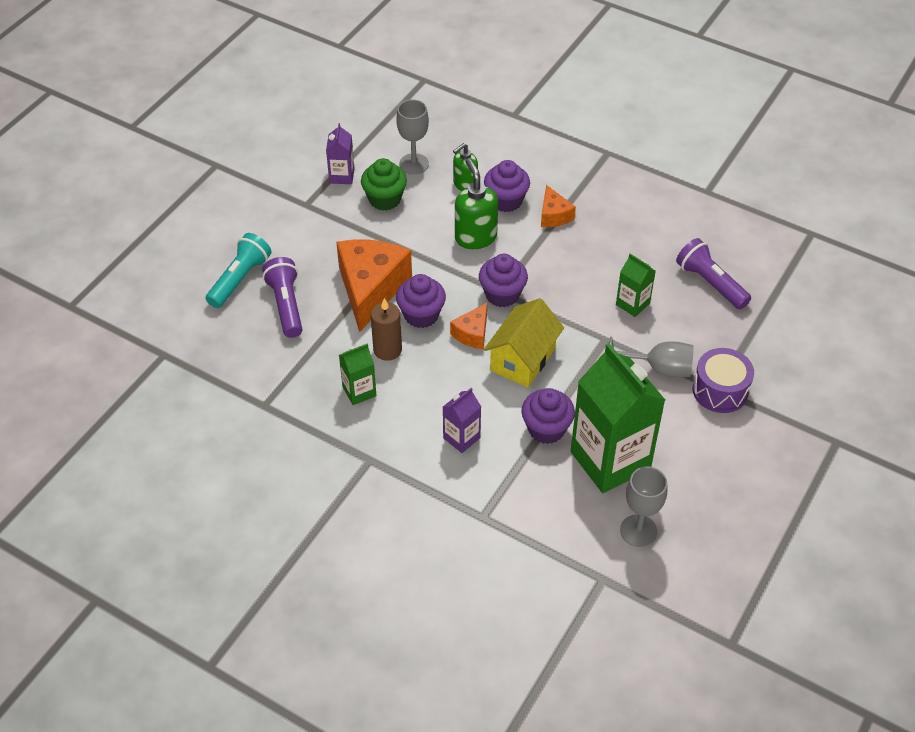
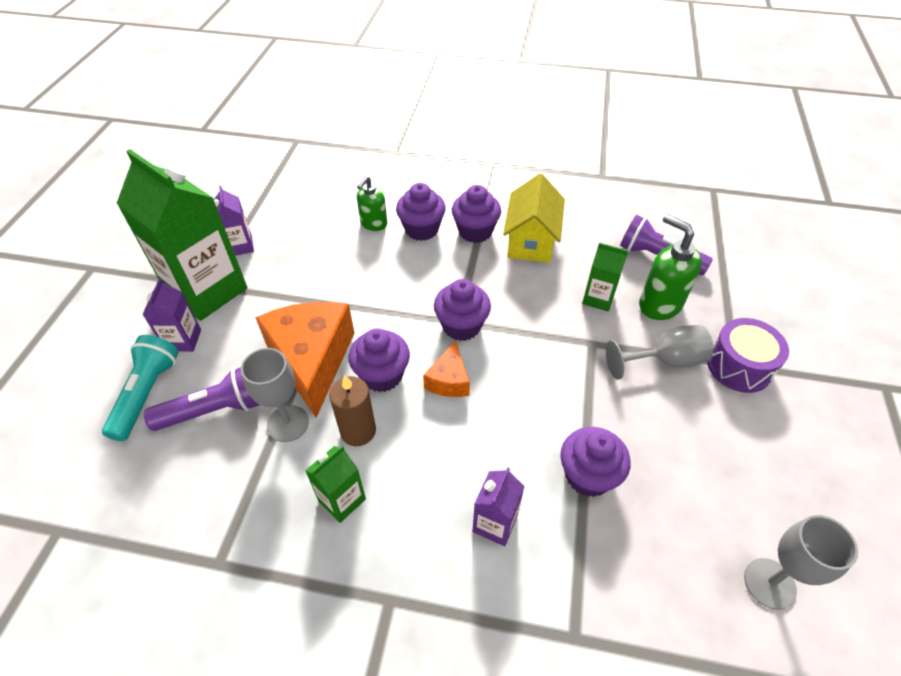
camera: 20 degrees left, 0 degrees up
(276, 245) = (183, 340): none -> purple carton
(286, 305) = (214, 410): purple flashlight -> purple flashlight turned 105 degrees clockwise
(385, 199) = (295, 258): green cupcake -> none
(414, 164) = (313, 217): grey goblet -> grey goblet (288, 423)
(475, 237) = (406, 273): green soap dispenser -> green soap dispenser (659, 304)
(523, 359) = (518, 394): yellow house -> yellow house (531, 241)
(554, 215) = (475, 231): orange cheese -> purple cupcake
(610, 460) = (680, 493): green carton -> green carton (207, 291)

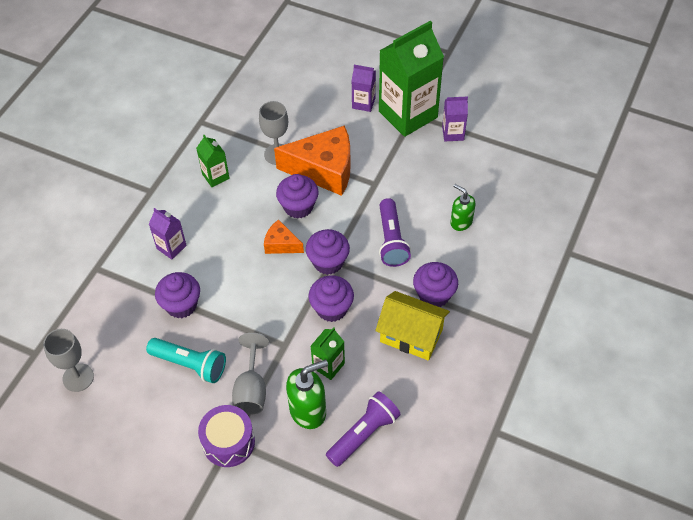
camera: 105 degrees right, 5 degrees up
(147, 393) = (324, 87): turquoise flashlight -> turquoise flashlight (190, 364)
(214, 410) = (300, 119): purple flashlight -> purple flashlight (391, 240)
(358, 431) = (259, 189): brown candle -> none
(421, 229) = (446, 255): purple cupcake -> purple cupcake (331, 308)

